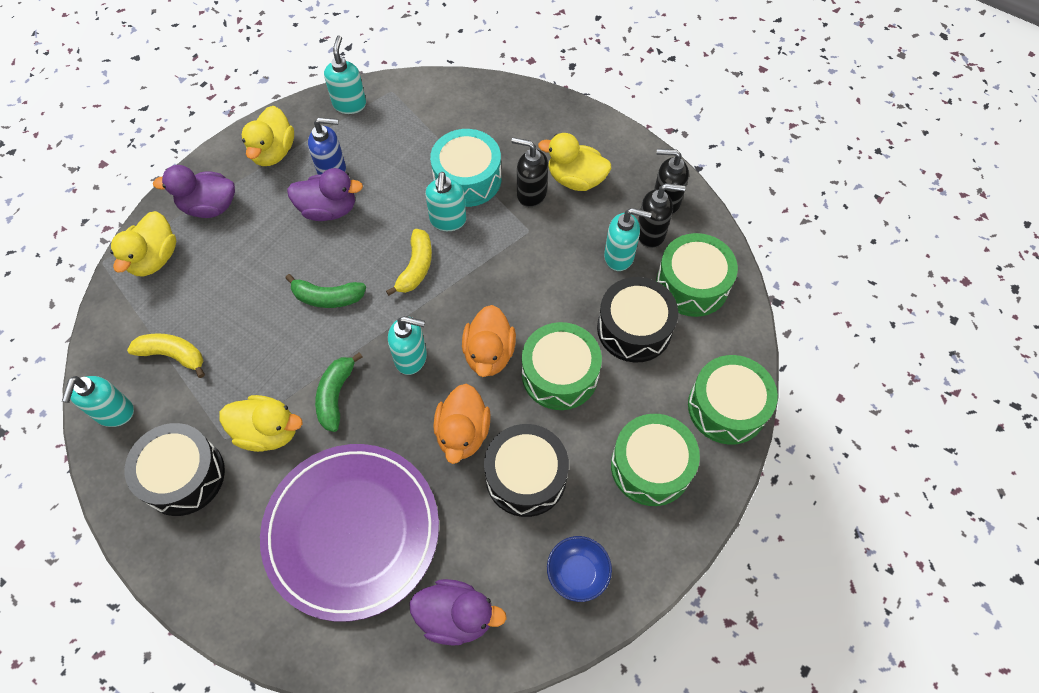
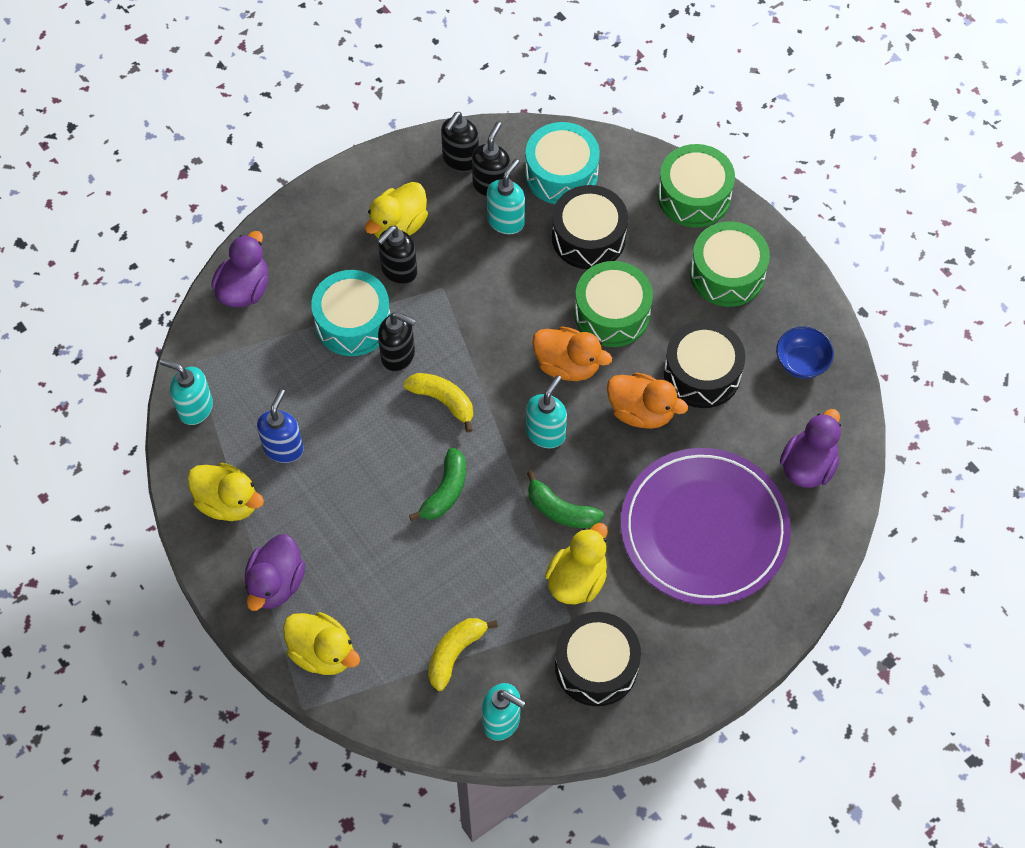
camera: 70 degrees left, 0 degrees up
(329, 209) = (334, 464): purple duck -> purple duck (244, 289)
(448, 221) = (398, 356): turquoise soap dispenser -> black soap dispenser
(692, 284) = (561, 174): green drum -> turquoise drum

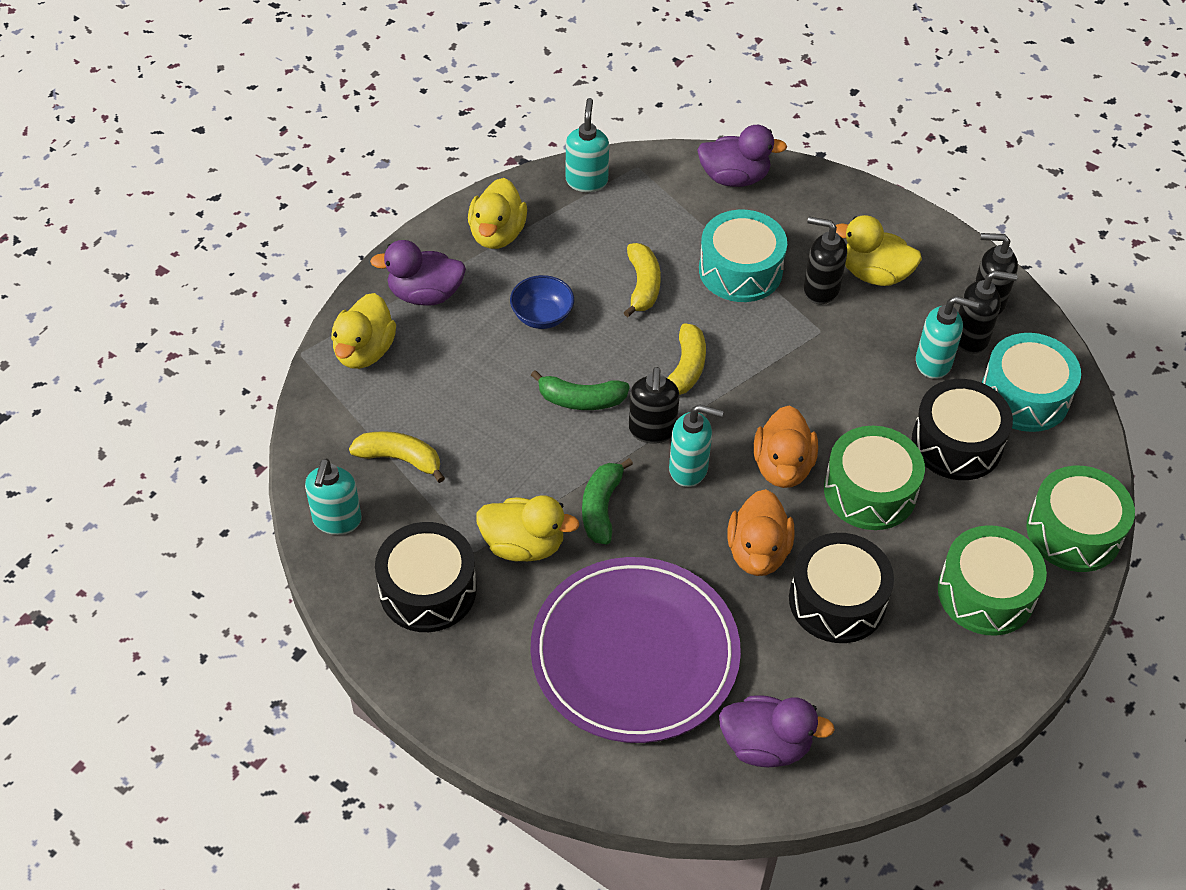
camera: 70 degrees right, 10 degrees down
(283, 448) = (573, 258): blue soap dispenser -> none
(339, 403) = (643, 286): none -> yellow banana
(398, 356) = (720, 317): black soap dispenser -> black soap dispenser (652, 430)
(801, 362) = (905, 704): blue bowl -> blue bowl (542, 316)

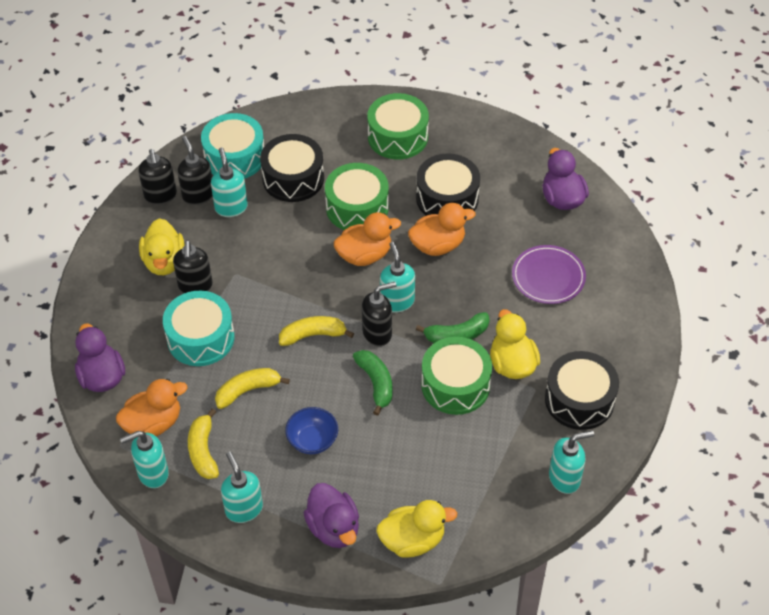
camera: 115 degrees left, 0 degrees up
(400, 459) = (492, 466): yellow banana -> yellow banana (203, 451)
(497, 234) = (244, 509): yellow duck -> turquoise soap dispenser
(635, 653) = (548, 277): purple plate -> purple plate, size x0.54
(648, 199) = (153, 423): none -> orange duck
(1073, 532) = (329, 111): green drum -> green drum (455, 385)

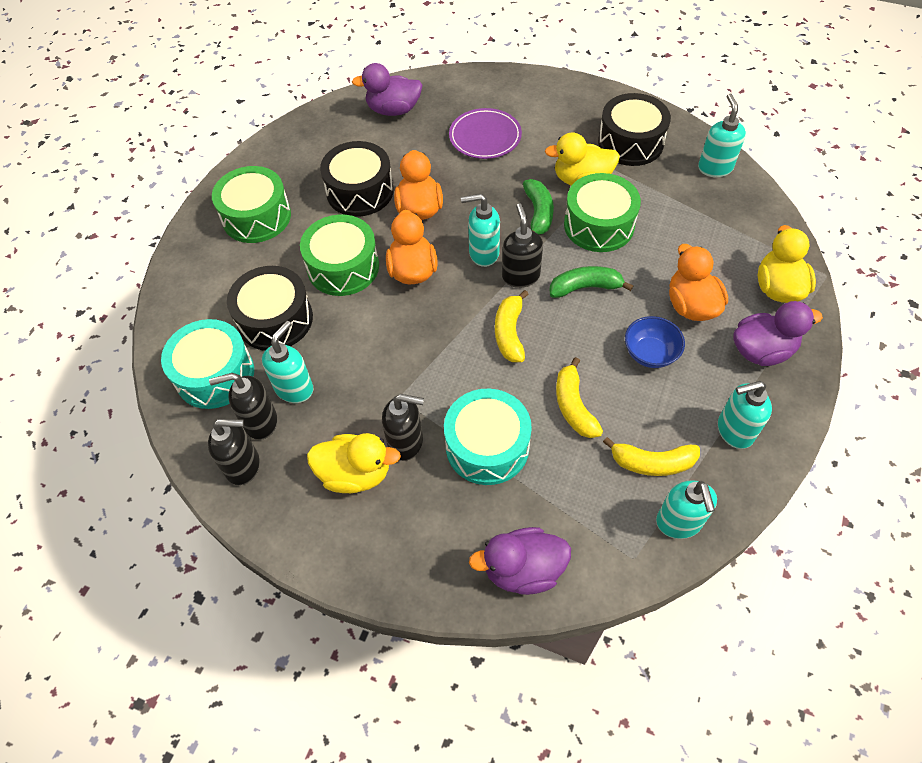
camera: 75 degrees left, 5 degrees up
(153, 423) = (605, 514): orange duck -> orange duck (691, 305)
(231, 207) = (294, 388): turquoise soap dispenser -> turquoise soap dispenser turned 120 degrees clockwise

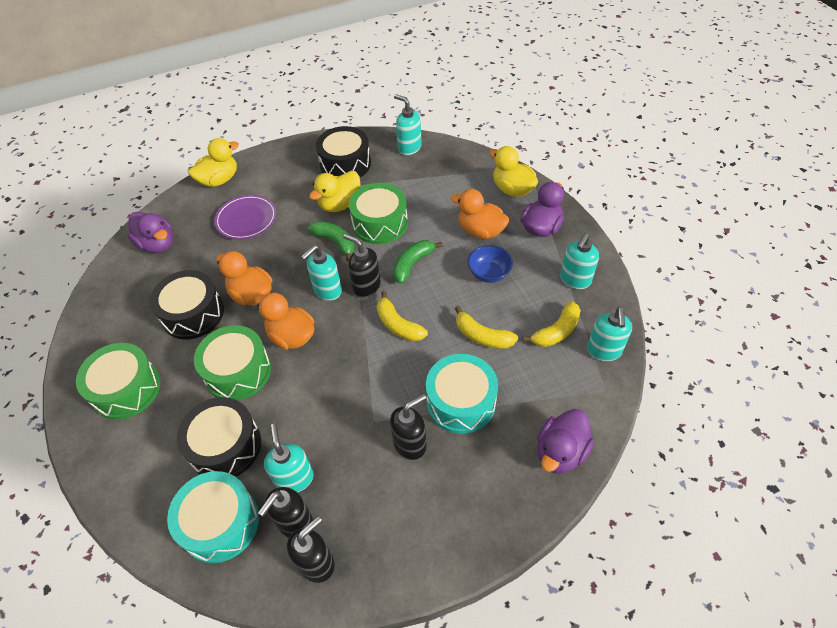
camera: 45 degrees left, 5 degrees down
(355, 474) = (400, 493): yellow duck -> yellow duck (219, 180)
(393, 110) = (157, 244): purple duck -> purple duck turned 90 degrees counterclockwise
(678, 523) = (604, 351): turquoise soap dispenser -> turquoise soap dispenser turned 60 degrees clockwise

